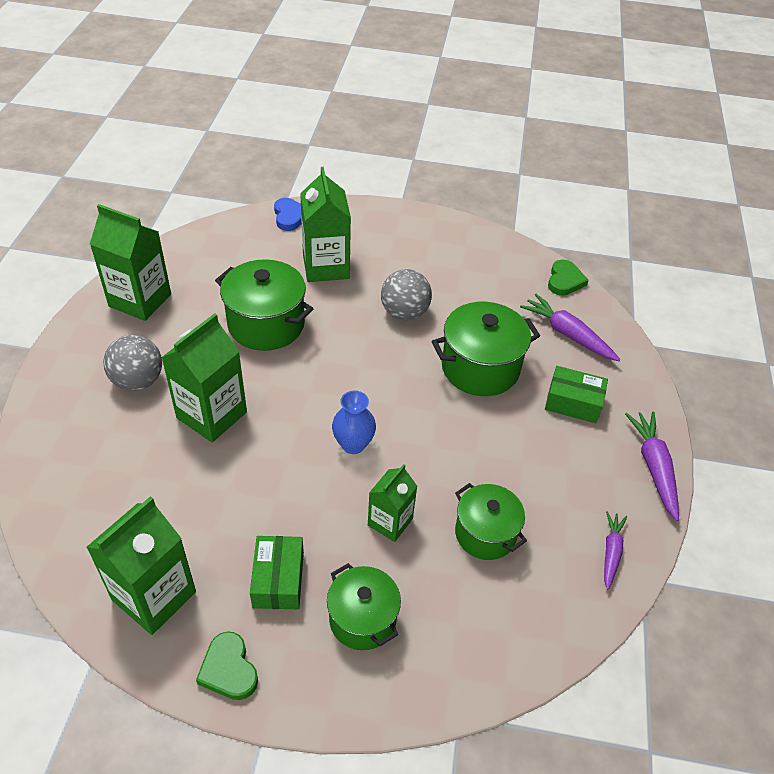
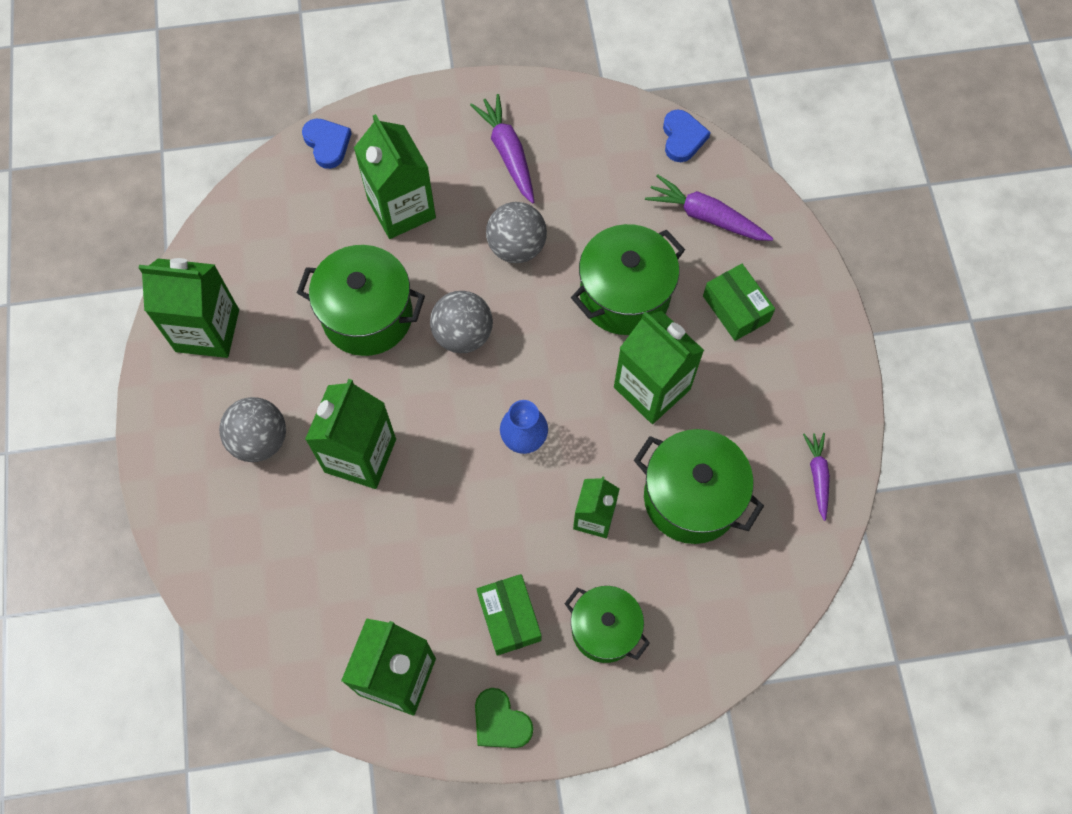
camera: 15 degrees left, 20 degrees up
(336, 357) = (463, 334): none -> grey ball
(479, 439) = (652, 388): none -> green carton
(485, 533) = (691, 498): green pot -> green pot, size x1.50
(564, 280) = (682, 138): green heart -> blue heart
(573, 403) = (736, 308): green box -> green box turned 60 degrees clockwise
(653, 467) = (837, 362): purple carrot -> purple carrot (508, 153)

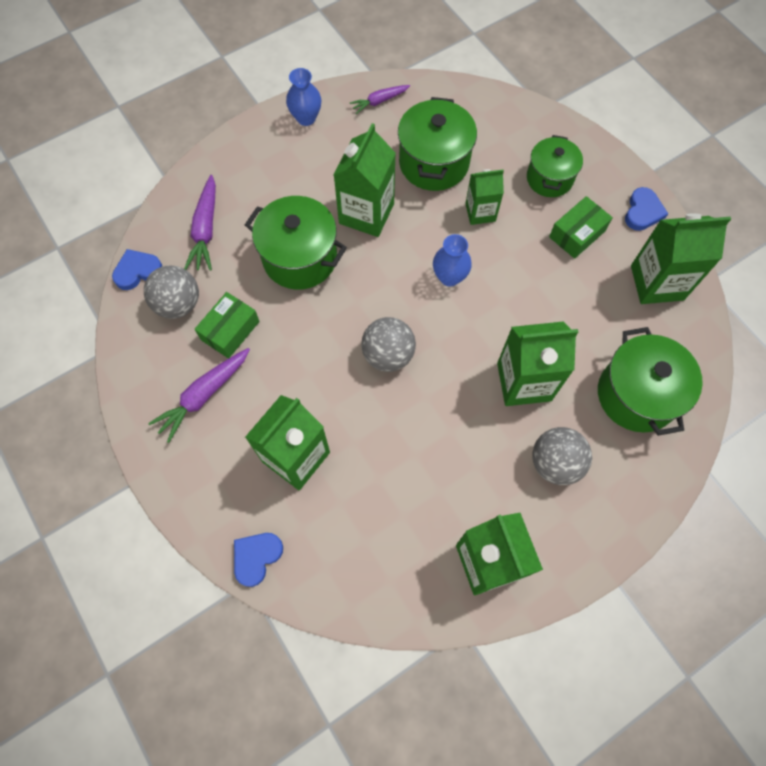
camera: 115 degrees left, 0 degrees up
(367, 316) = (408, 434): green pot -> green pot (636, 395)
(500, 722) = (643, 212): green heart -> blue heart
(516, 247) = (292, 350): grey ball -> grey ball (178, 304)
(736, 308) = (277, 185): green box -> green box (230, 330)
(825, 378) = (306, 118): none -> blue vase

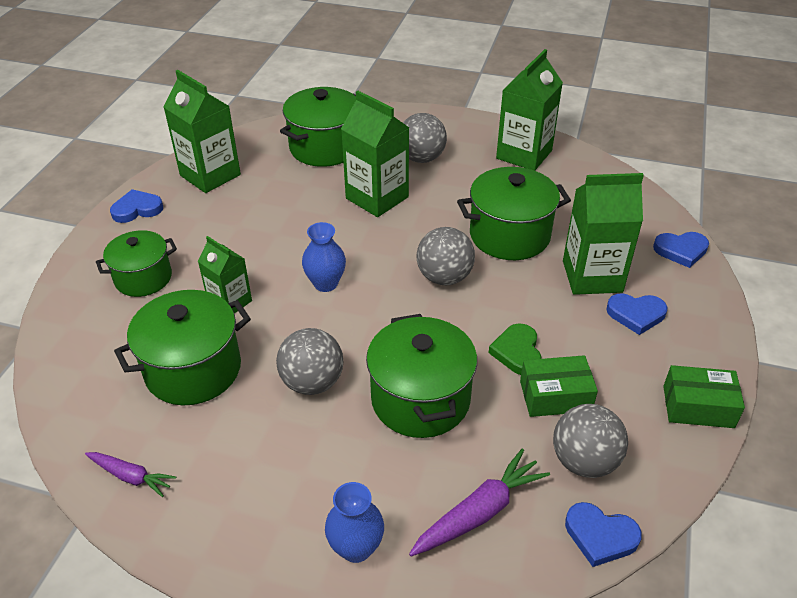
camera: 130 degrees left, 25 degrees down
(204, 395) = (630, 367): purple carrot -> none
(236, 447) = (636, 314): none -> blue heart
(281, 340) = (517, 352): none -> green heart
(306, 118) = (220, 537): blue vase -> blue vase (356, 548)
(366, 213) = (312, 382): green carton -> grey ball
(391, 441) = (509, 235): none -> green pot
(577, 234) = (198, 233): green box -> green box (698, 406)

